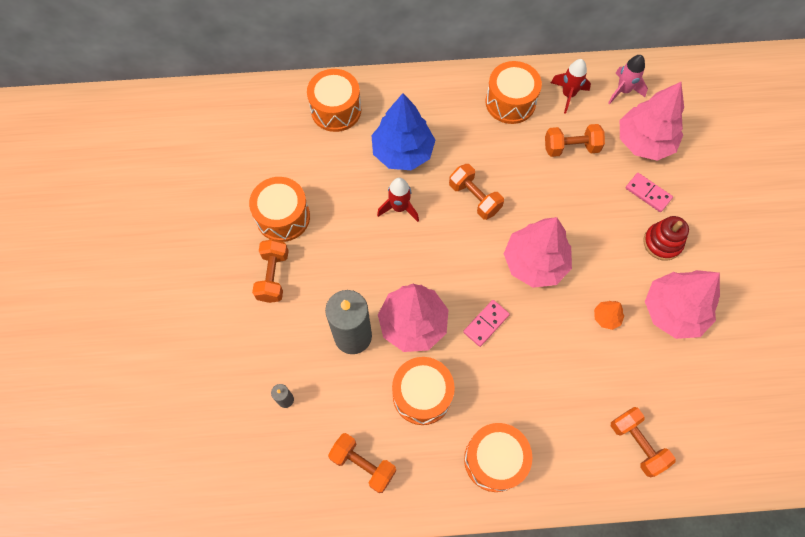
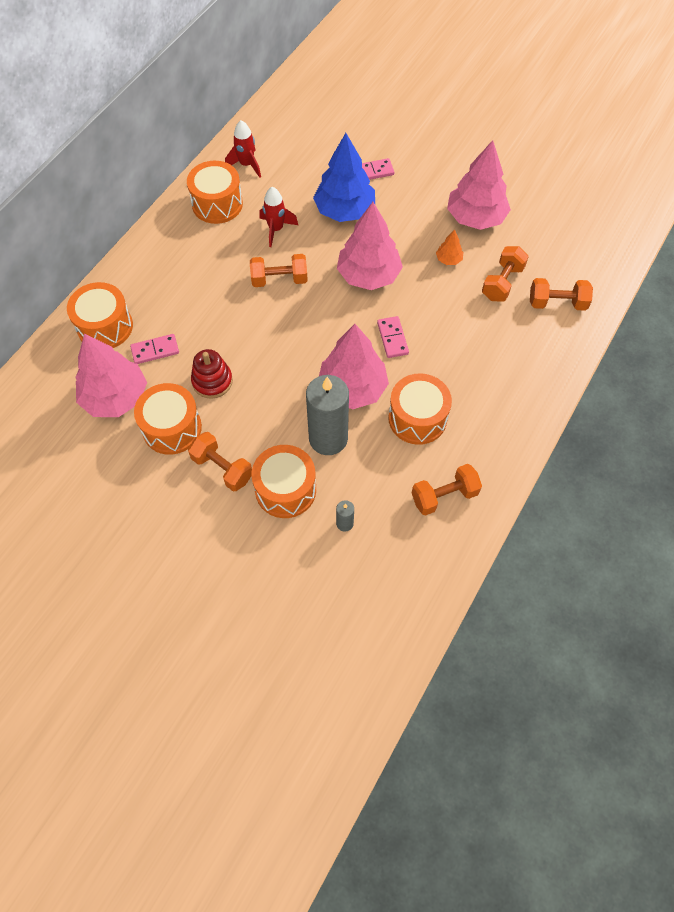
camera: 55 degrees left, 5 degrees down
(340, 157) = (155, 350): none -> pink domino
(399, 208) = (241, 336): red rocket -> red rocket (276, 229)
(402, 152) = (192, 303): blue tree -> blue tree (344, 211)
(494, 460) = (505, 400): orange drum -> orange drum (285, 489)
(571, 147) = (293, 192): orange dumbbell -> orange dumbbell (502, 283)
(623, 91) = (275, 131): pink rocket -> none
(644, 142) = (329, 147): pink tree -> pink tree (115, 397)
(662, 243) = (418, 189): red stacking toy -> red stacking toy (212, 381)

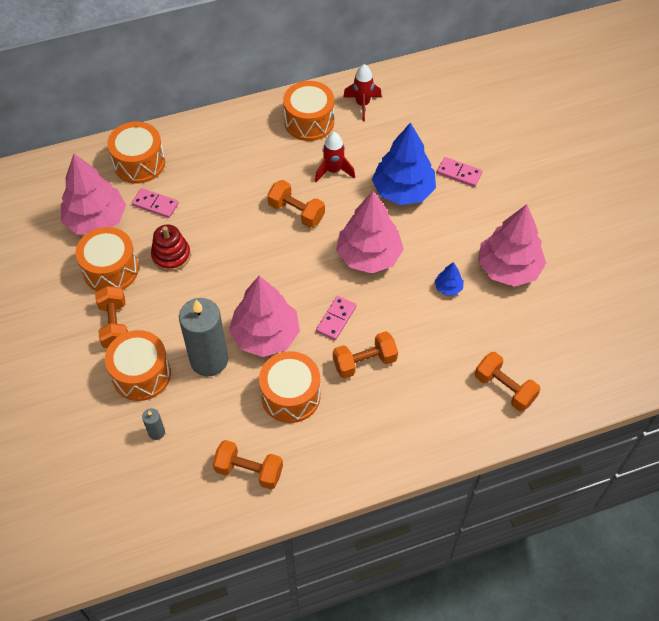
camera: 40 degrees right, 5 degrees down
(448, 259) = (448, 287): orange tree -> blue tree
(502, 283) = (474, 338): orange dumbbell -> orange dumbbell (364, 362)

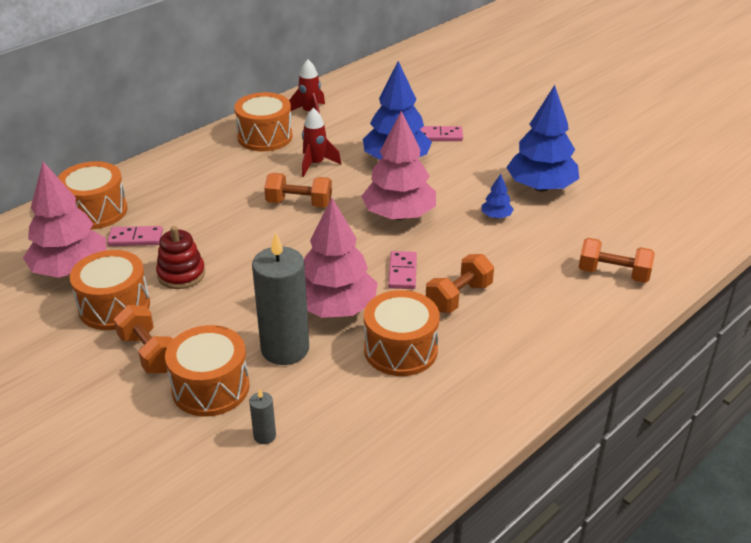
camera: 25 degrees left, 20 degrees down
(249, 471) = (402, 433): orange dumbbell -> none
(508, 268) = (541, 187): pink tree -> blue tree

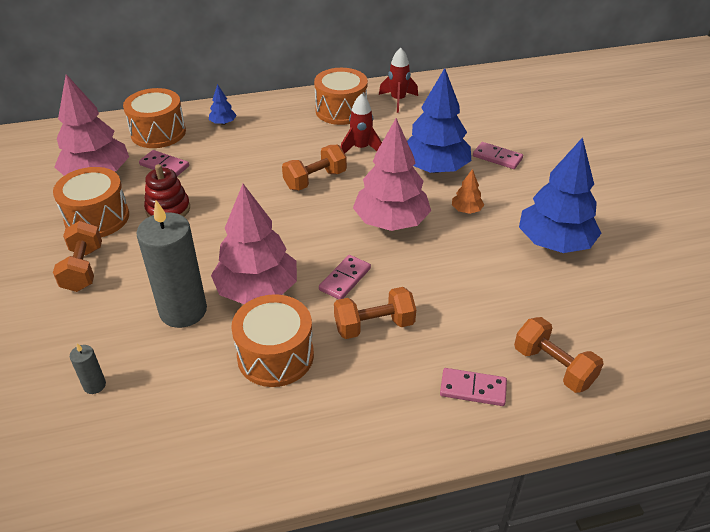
camera: 30 degrees right, 5 degrees up
(210, 387) = (97, 320): orange drum -> none
(299, 203) = (315, 180): orange dumbbell -> orange dumbbell turned 75 degrees counterclockwise
(452, 185) = (466, 210): none -> orange tree
(496, 216) = (482, 257): blue tree -> blue tree (223, 123)
(571, 311) = (473, 389): none -> pink domino

